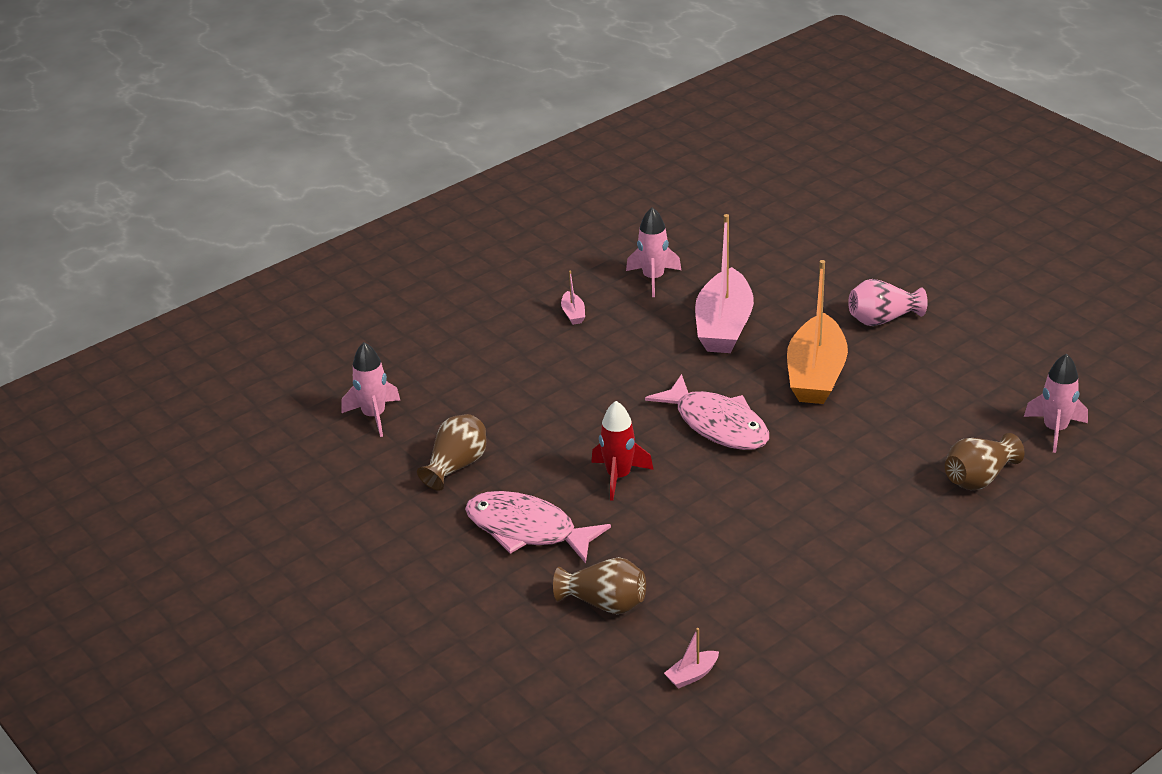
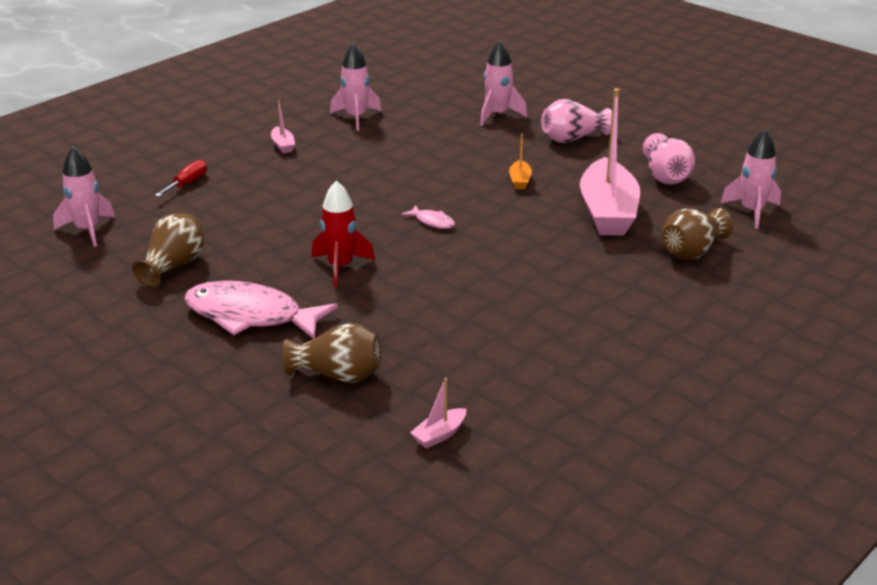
camera: 10 degrees left, 5 degrees down
(473, 360) = (187, 183): none -> red screwdriver
(717, 424) = (432, 222): pink fish -> pink fish, size x0.42
(723, 326) = (427, 149): pink boat -> pink boat (608, 212)
(806, 281) = (497, 115): none -> pink rocket
(816, 375) = (520, 181): orange boat -> orange boat, size x0.40
(973, 376) = (665, 176): none -> pink vase

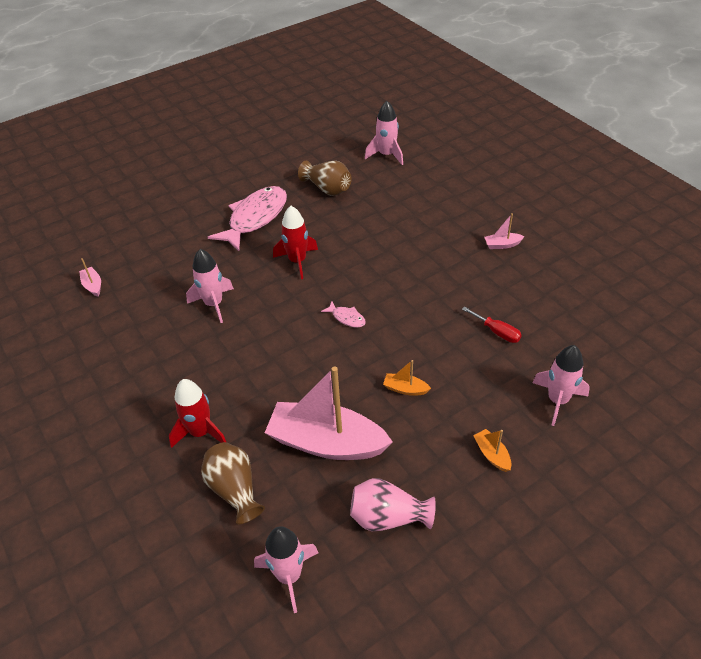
camera: 105 degrees right, 15 degrees up
(187, 183) = (443, 195): red screwdriver -> red screwdriver (497, 332)
(338, 375) = (174, 250): brown vase -> none
(356, 118) = (556, 293): pink rocket -> pink rocket (214, 304)
(432, 222) = (347, 318): pink fish -> pink fish turned 105 degrees counterclockwise
(573, 138) = (492, 454): pink vase -> orange boat
(640, 284) = (200, 432): none -> red rocket

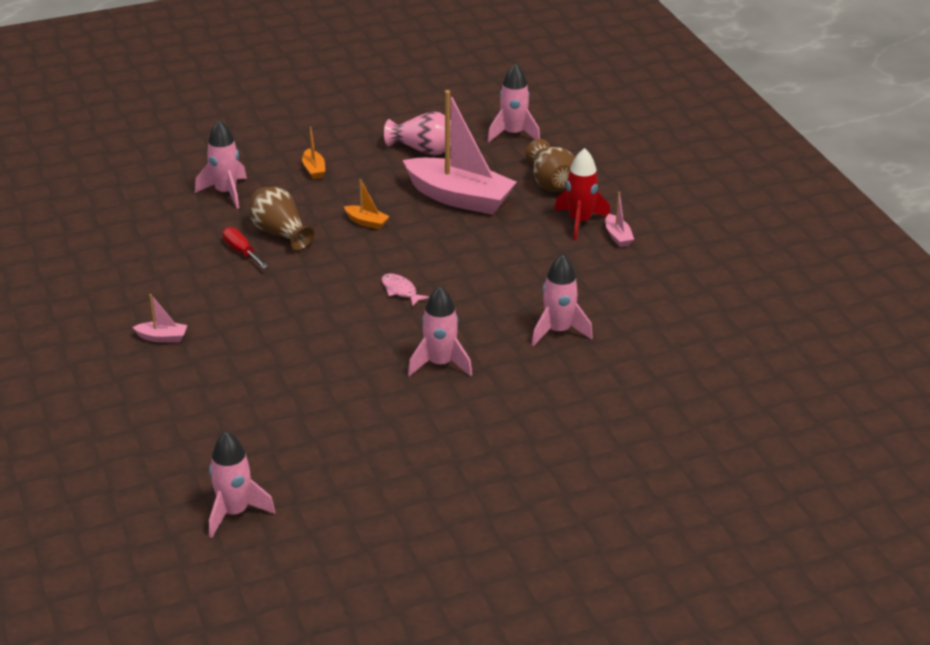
camera: 170 degrees left, 10 degrees down
(93, 285) = (720, 380): pink boat -> pink boat (617, 236)
(255, 218) = (486, 436): pink fish -> none
(297, 261) = (440, 364): red rocket -> pink rocket
(327, 189) = (360, 466): brown vase -> brown vase (280, 233)

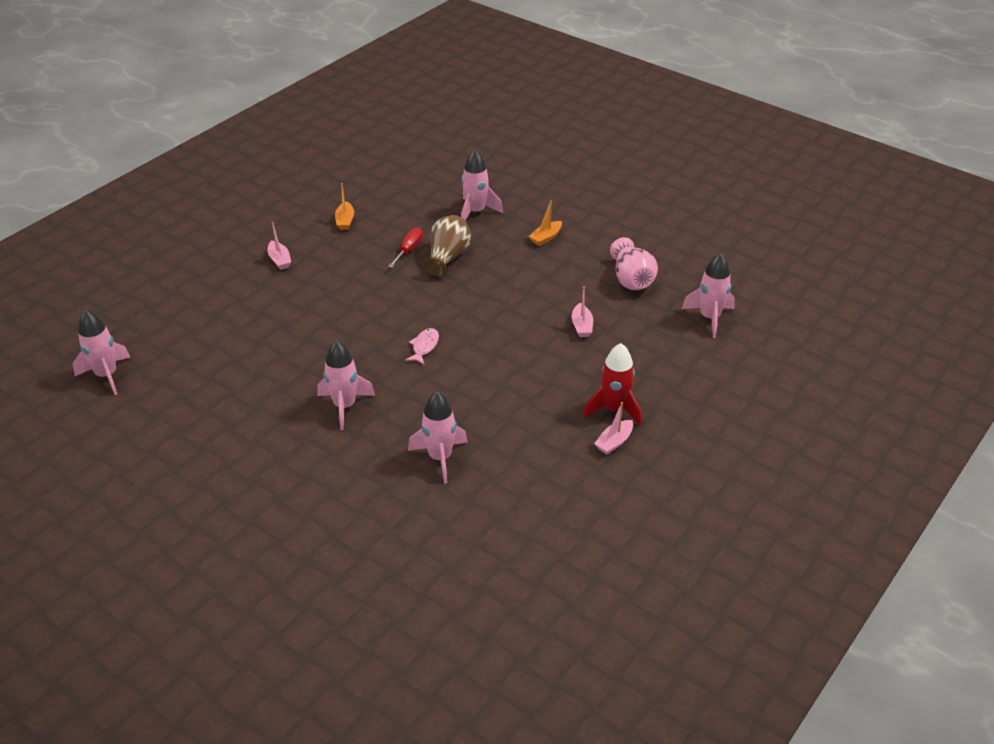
camera: 60 degrees right, 5 degrees up
(366, 222) = (500, 292): orange boat -> orange boat (345, 221)
(459, 198) = (582, 326): pink boat -> pink boat, size x0.40
(550, 182) = (658, 368): brown vase -> none

